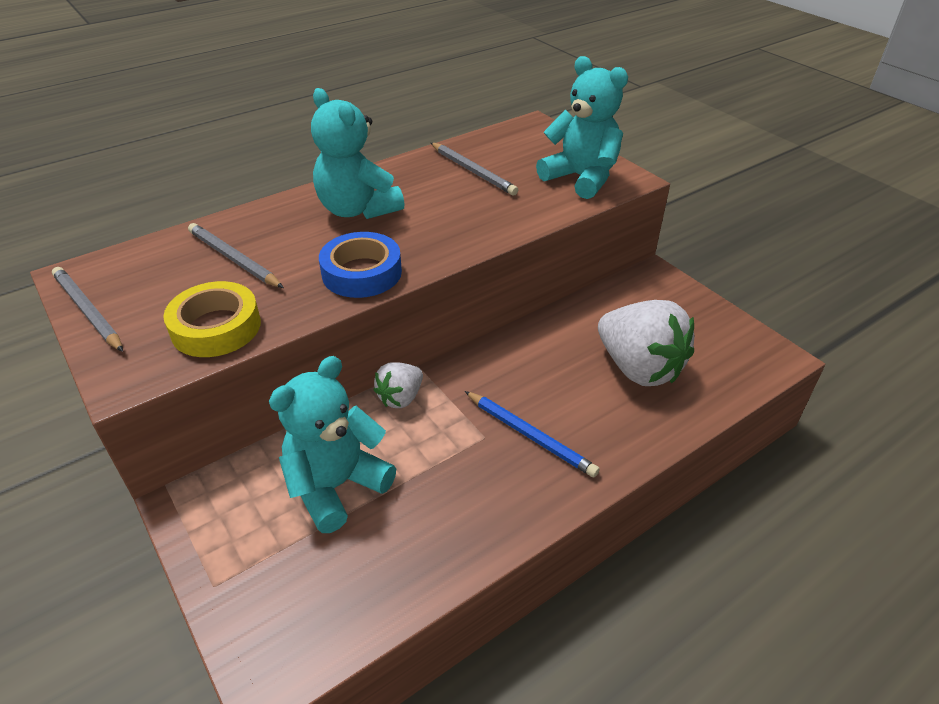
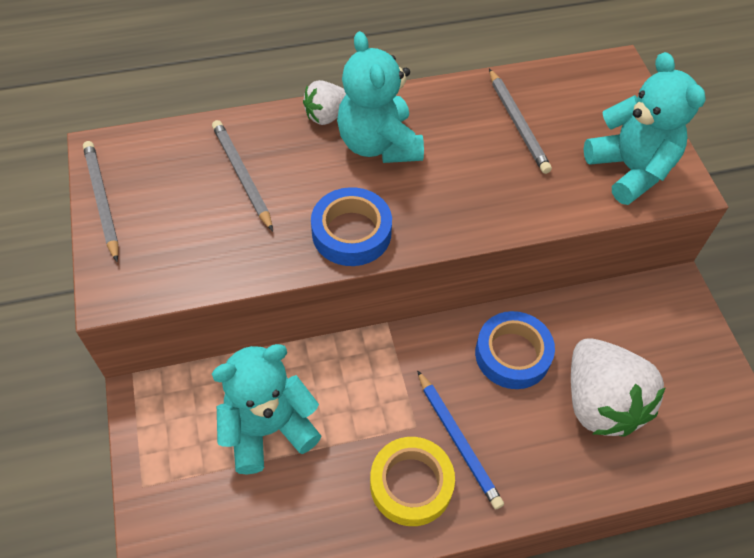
camera: 20 degrees right, 15 degrees up
(216, 327) = (201, 257): yellow tape -> yellow tape (411, 484)
(401, 397) = (357, 354): white strawberry -> white strawberry (327, 115)
(544, 356) = (512, 354): none -> blue tape

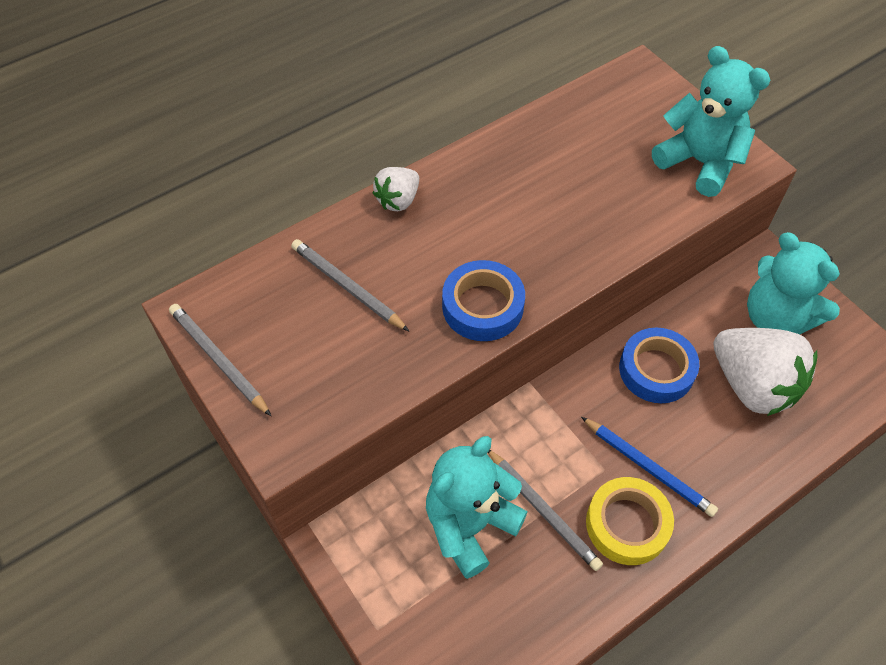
camera: 20 degrees left, 0 degrees up
(379, 144) = (463, 212): turquoise teddy bear -> turquoise teddy bear (776, 317)
(517, 123) = (579, 151): grey pencil -> grey pencil (542, 510)

